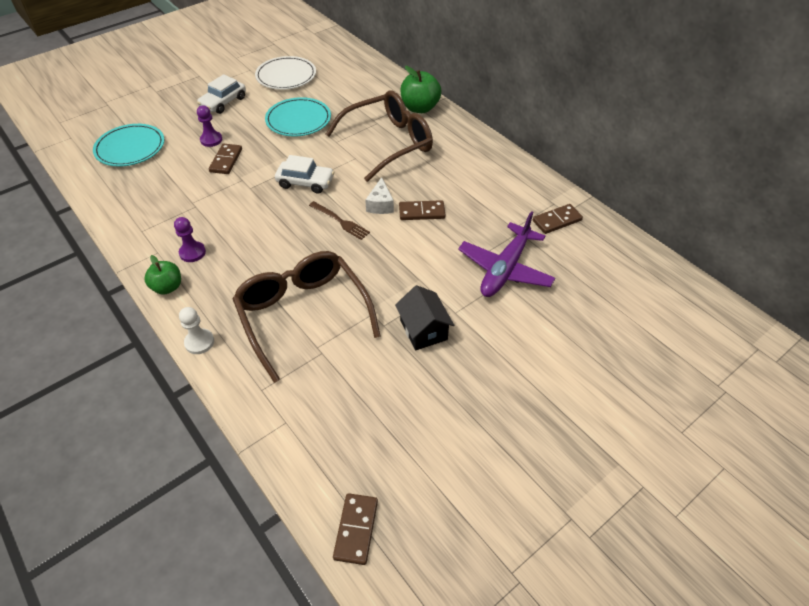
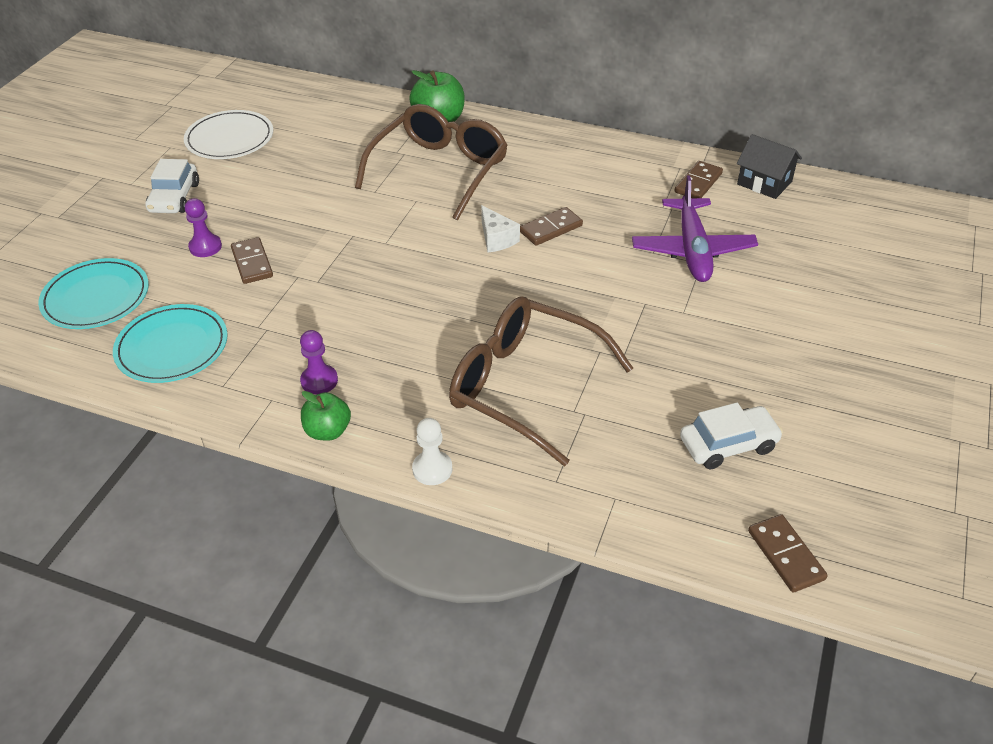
camera: 30 degrees left, 5 degrees down
(298, 120) = (300, 184): turquoise plate -> turquoise plate (172, 347)
(305, 182) = (382, 249): white car -> white car (728, 444)
(340, 221) = (468, 274): brown fork -> none
(423, 330) = (668, 343): black house -> black house (764, 183)

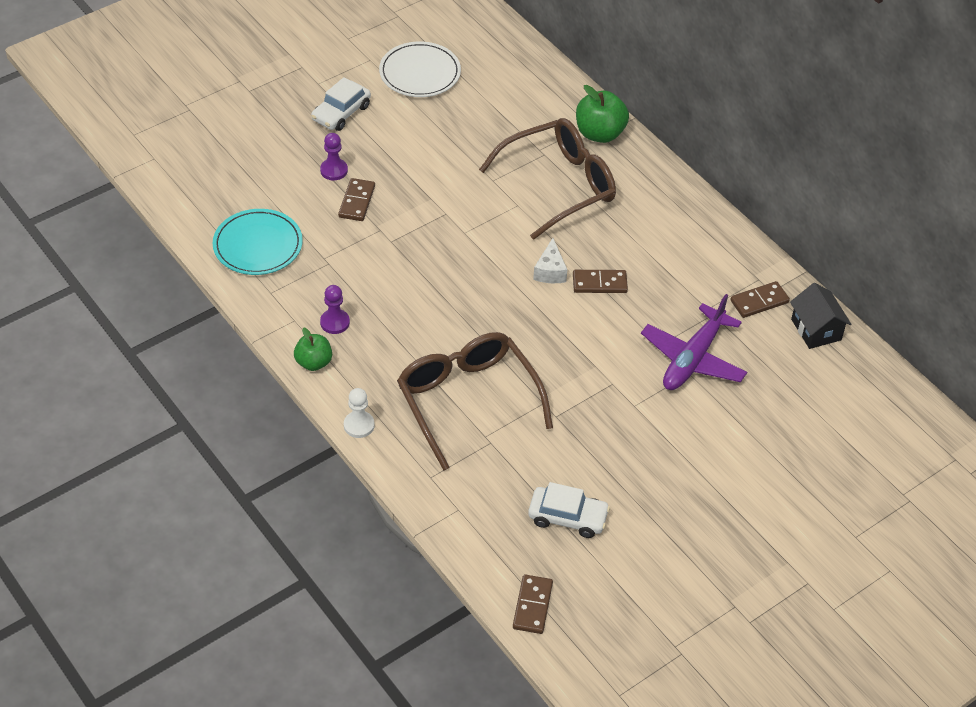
camera: 30 degrees right, 5 degrees up
(96, 298) = (233, 178): turquoise plate -> none

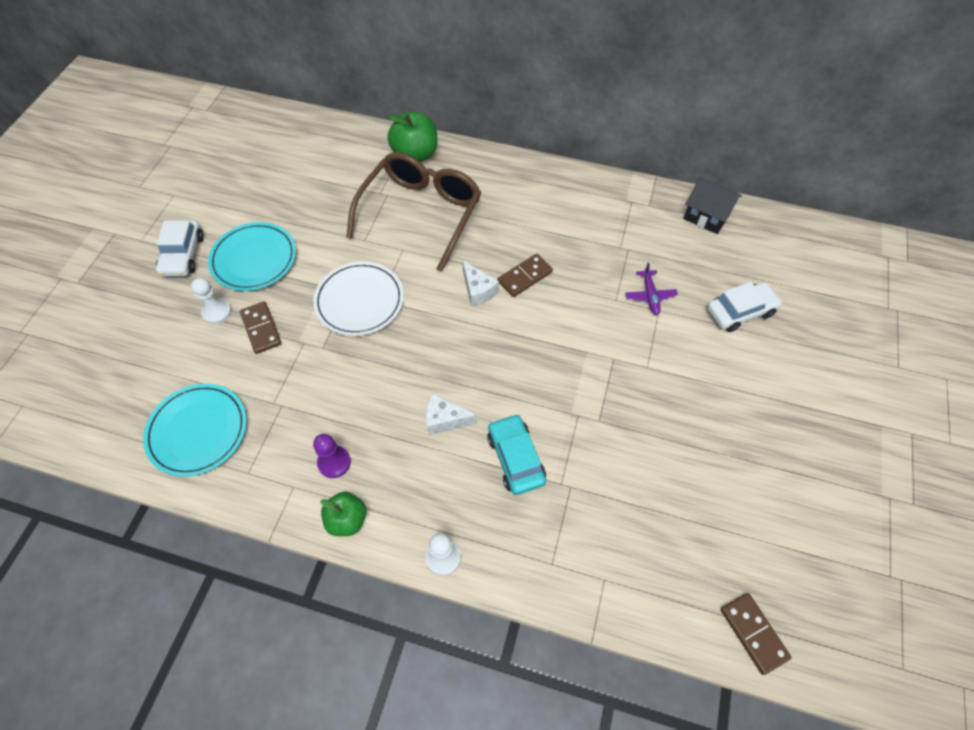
camera: 35 degrees left, 10 degrees up
(334, 170) = (217, 312): purple pawn -> white pawn
(393, 146) = (254, 259): none -> turquoise plate
(420, 73) = (227, 183): white plate -> white plate (359, 301)
(438, 344) = (445, 420): none -> white cheese
(467, 400) = (515, 458): brown glasses -> turquoise car
(567, 517) = (696, 514): white car -> white car (740, 311)
(693, 359) = (650, 296): purple plane -> purple plane, size x0.48
(759, 301) = (649, 218): brown domino -> none

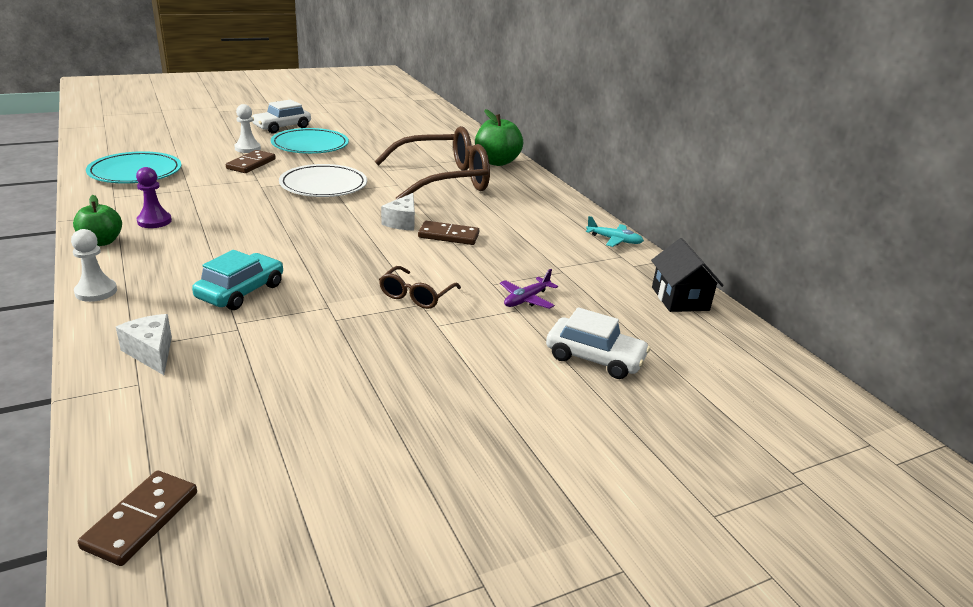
camera: 45 degrees right, 30 degrees down
(445, 420) = (247, 249): white cheese -> white cheese (151, 353)
(600, 354) = (416, 296): none -> brown glasses
(607, 187) = (614, 240): none -> turquoise plane

